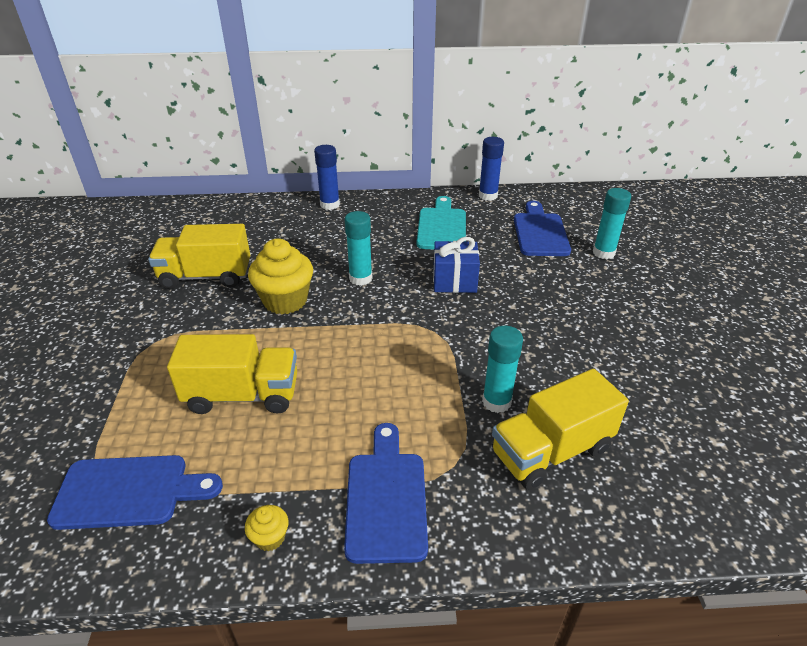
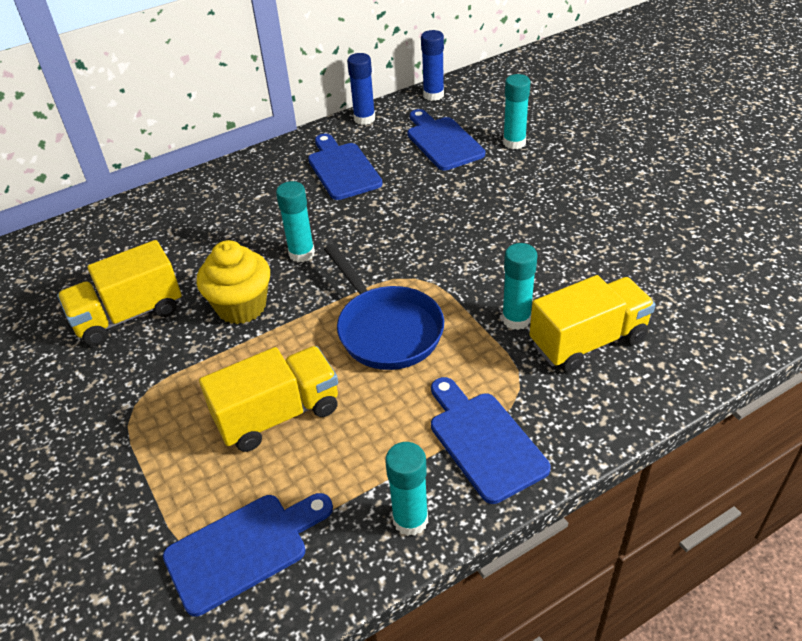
camera: 25 degrees left, 5 degrees up
(270, 537) = (410, 520): yellow cupcake -> turquoise glue stick
(330, 205) = (202, 185): blue glue stick -> blue glue stick (433, 95)
(379, 363) = (386, 329): none -> blue pan
(441, 227) = (342, 169): turquoise cutting board -> blue cutting board
(454, 281) = (397, 221): blue gift -> none
(551, 451) = (588, 341): yellow truck -> yellow truck turned 150 degrees counterclockwise

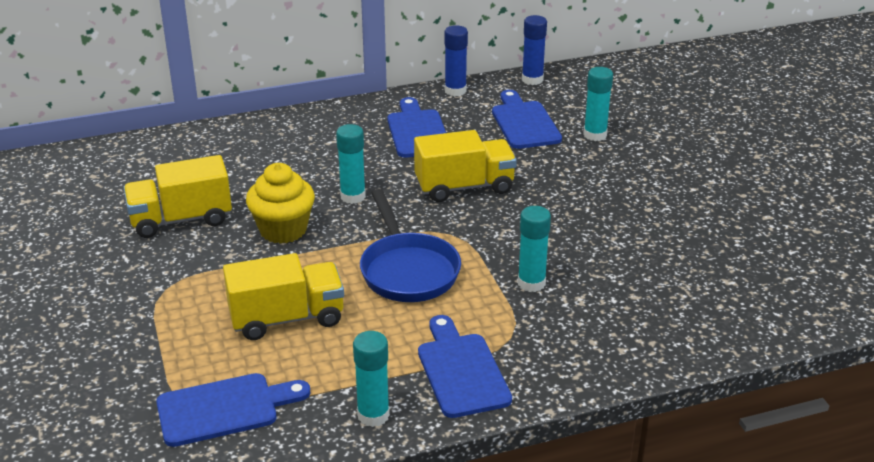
camera: 10 degrees right, 10 degrees down
(588, 341) = (591, 312): yellow truck -> yellow truck (464, 187)

